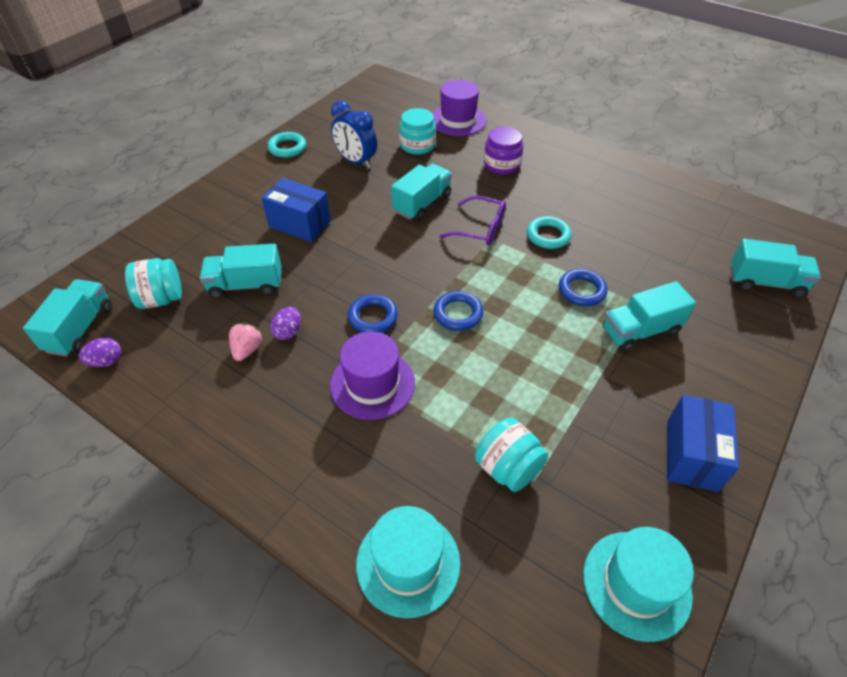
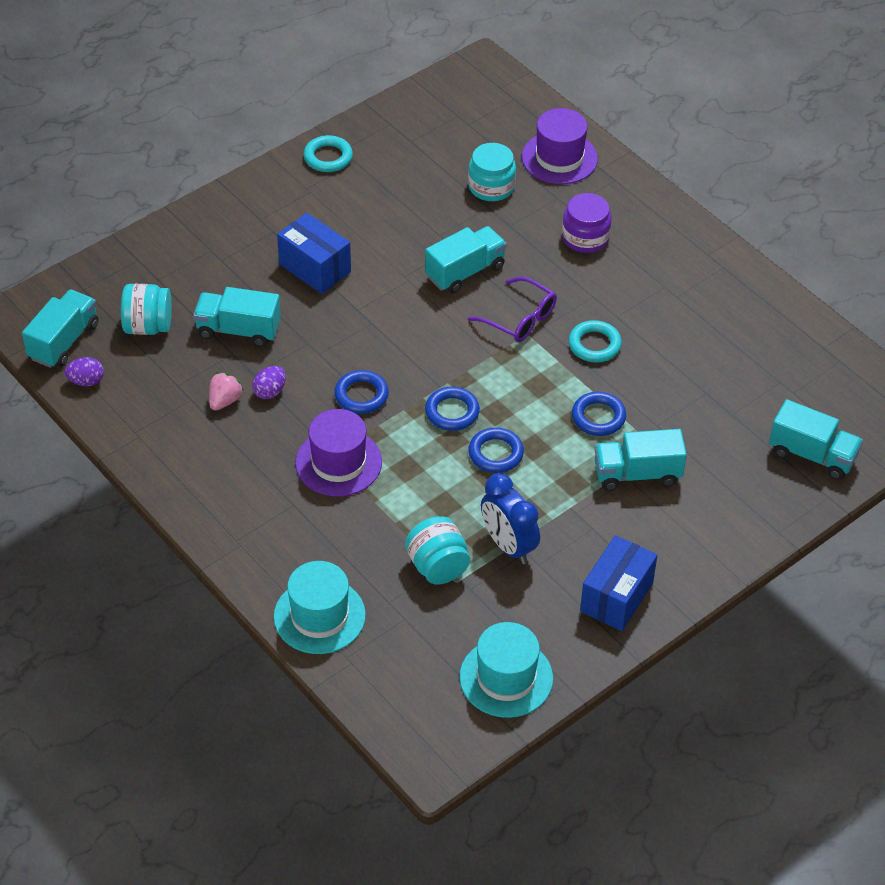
camera: 15 degrees right, 0 degrees up
(356, 161) = (406, 195): blue clock -> blue clock (508, 546)
(512, 341) = (495, 453): none -> blue ring

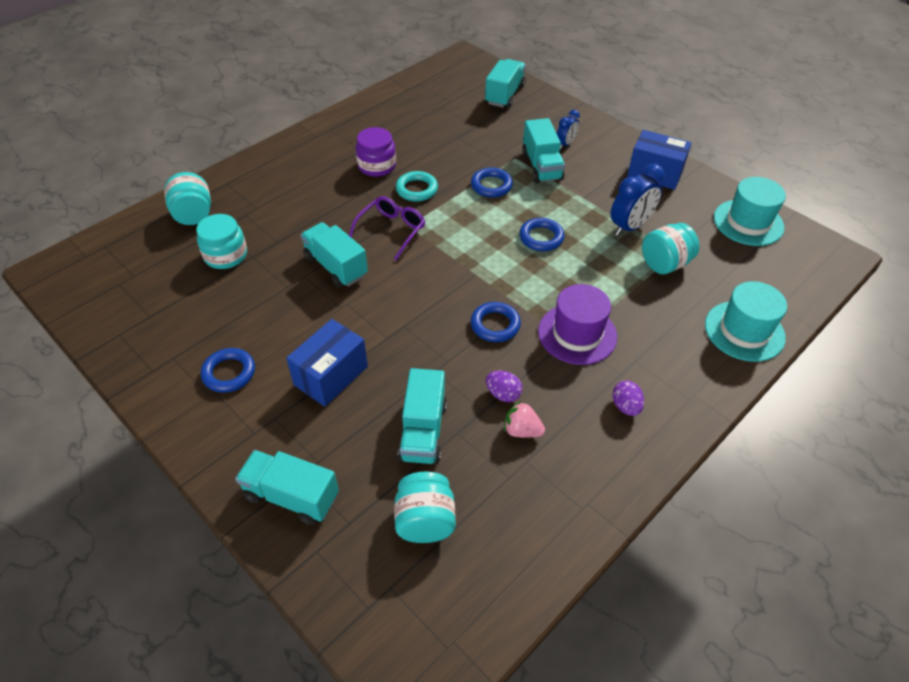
camera: 95 degrees left, 0 degrees up
(64, 341) = (459, 614): turquoise truck -> turquoise truck (291, 496)
(86, 381) = (519, 574): purple egg -> purple egg (625, 406)
(328, 157) = (162, 381): turquoise ring -> none
(452, 412) = (503, 265): blue ring -> blue ring (229, 373)
(559, 158) = (193, 215): purple hat -> turquoise jar
(585, 238) = (295, 197): purple jar -> purple jar (377, 166)
(687, 508) = (565, 144): none -> blue clock

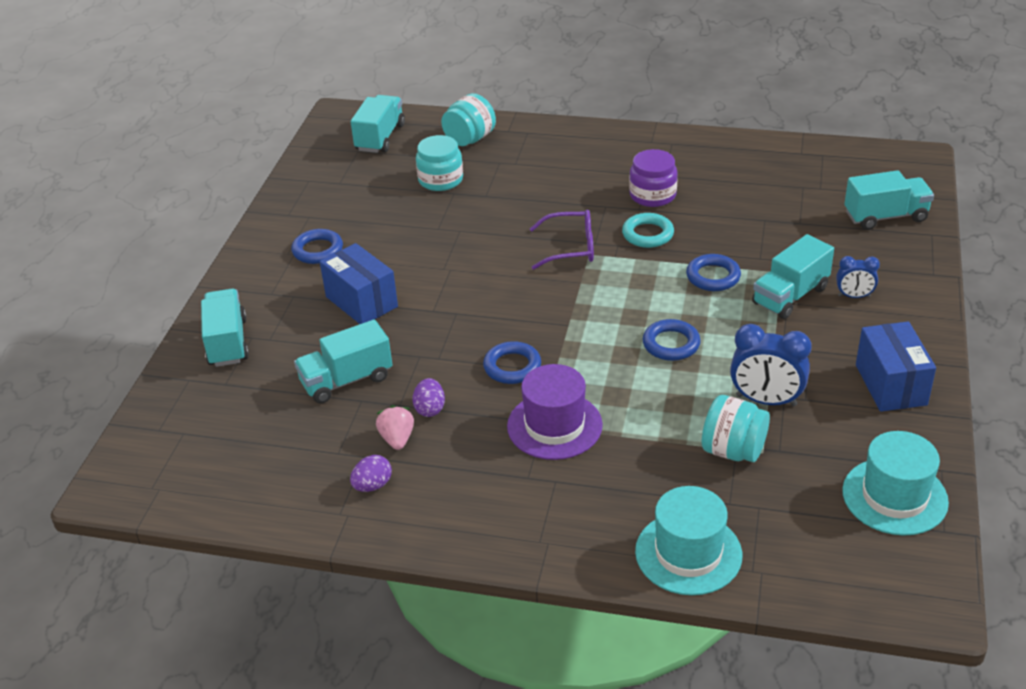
camera: 60 degrees right, 10 degrees down
(331, 376) = (361, 302): blue box -> blue box turned 45 degrees clockwise
(336, 266) = (489, 241): turquoise truck -> turquoise truck (380, 138)
(425, 521) = (257, 423): turquoise jar -> none
(625, 406) = (487, 497): purple egg -> purple egg (372, 485)

